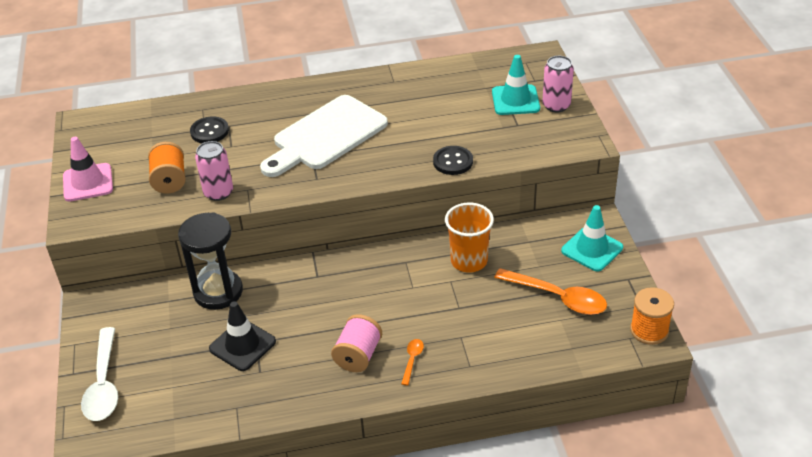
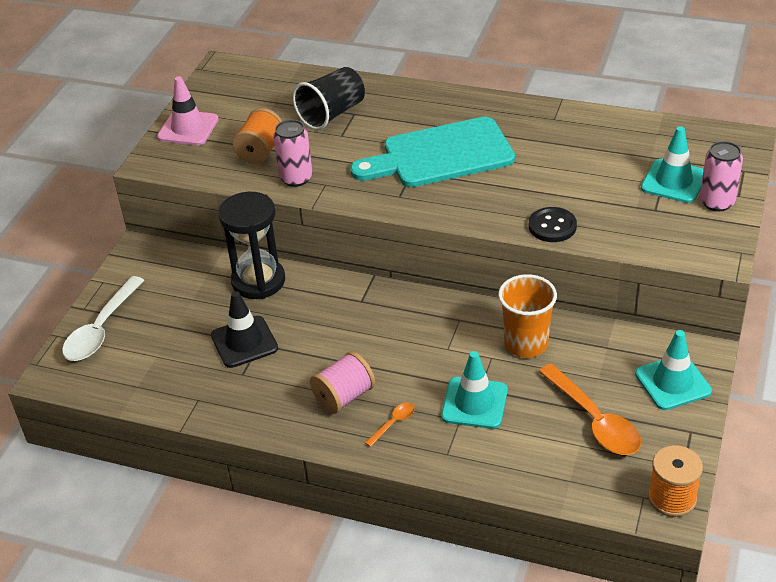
camera: 30 degrees right, 0 degrees up
(209, 131) = (332, 114): black button -> black cup
(325, 136) = (440, 155): white cutting board -> turquoise cutting board
(463, 320) = (474, 403): none -> turquoise traffic cone

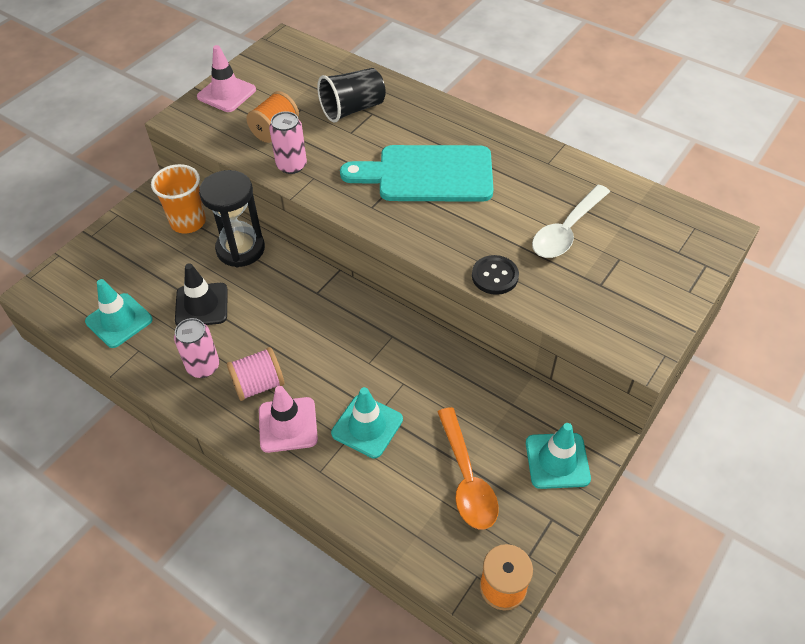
camera: 15 degrees right, 10 degrees up
(101, 329) = (95, 259): white spoon -> white spoon (566, 231)
(393, 423) = (288, 425): orange spoon -> pink traffic cone
(526, 344) = (440, 378): orange cup -> orange cup (188, 222)
(673, 181) = (631, 259): turquoise traffic cone -> turquoise traffic cone (119, 320)
(717, 202) = (664, 293): pink can -> pink can (203, 366)

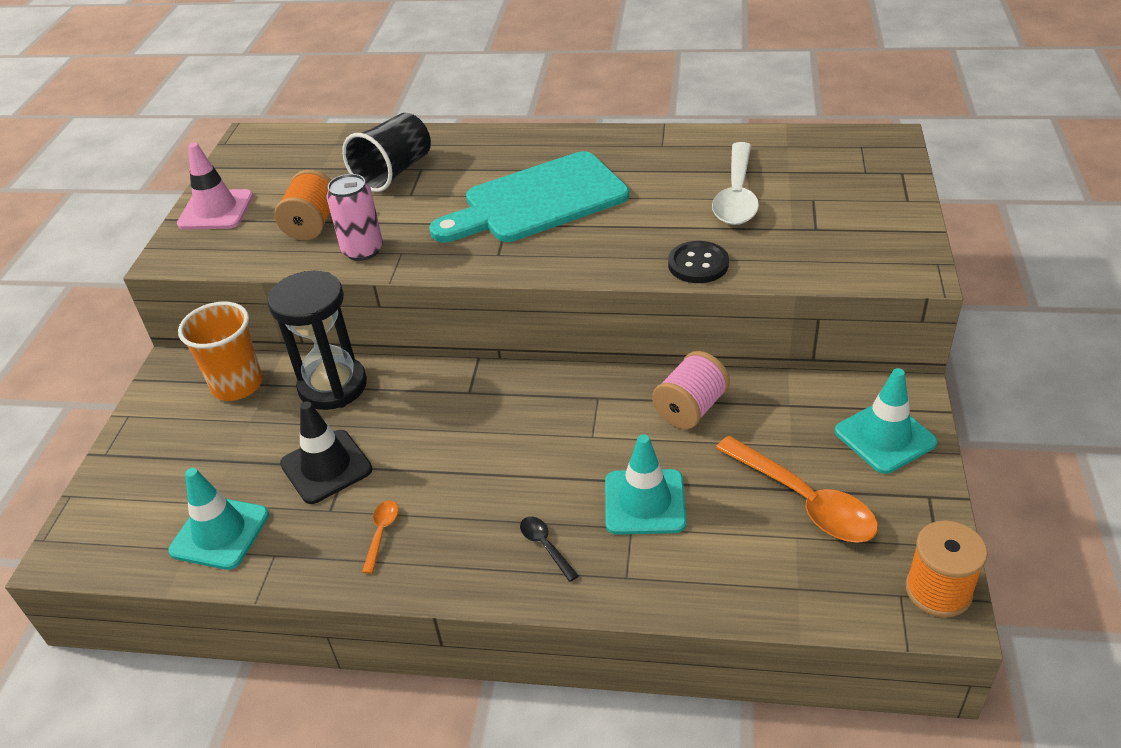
camera: 25 degrees left, 10 degrees down
(203, 366) = (381, 533): pink can -> orange spoon
(258, 384) = (471, 520): pink spool -> pink spool (690, 408)
(288, 425) = (545, 546): pink traffic cone -> black spoon

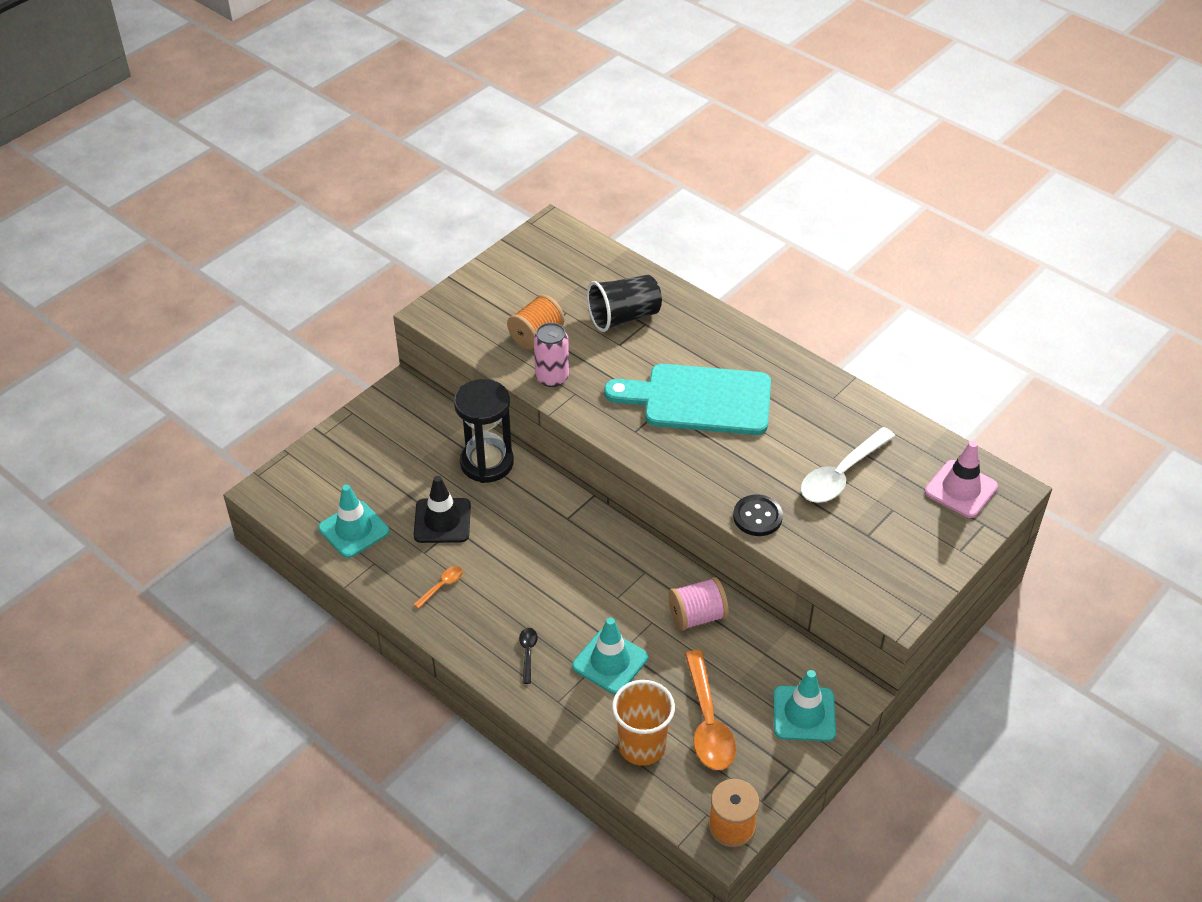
camera: 30 degrees right, 5 degrees up
(216, 210) = (484, 287): pink traffic cone -> pink traffic cone (961, 489)
(237, 385) = (430, 427): orange cup -> orange cup (642, 746)

